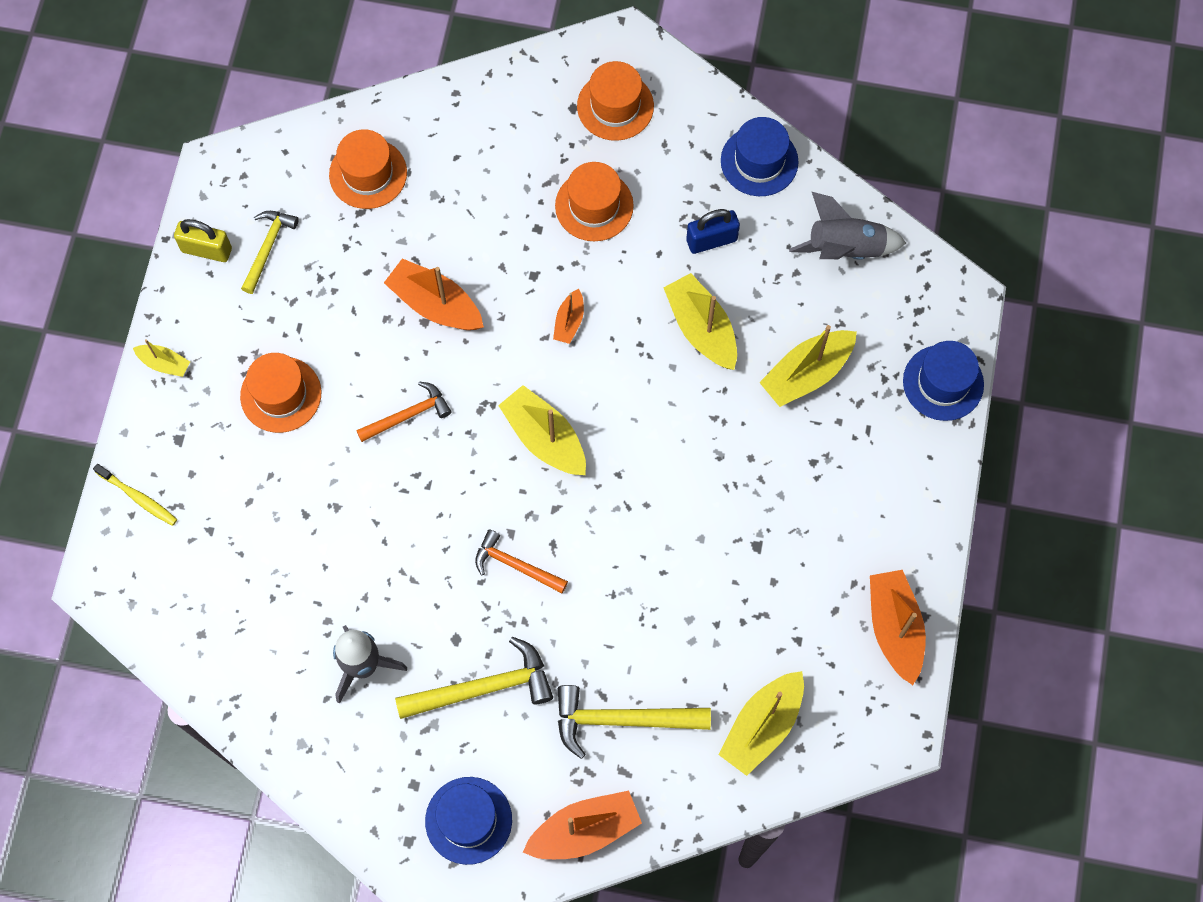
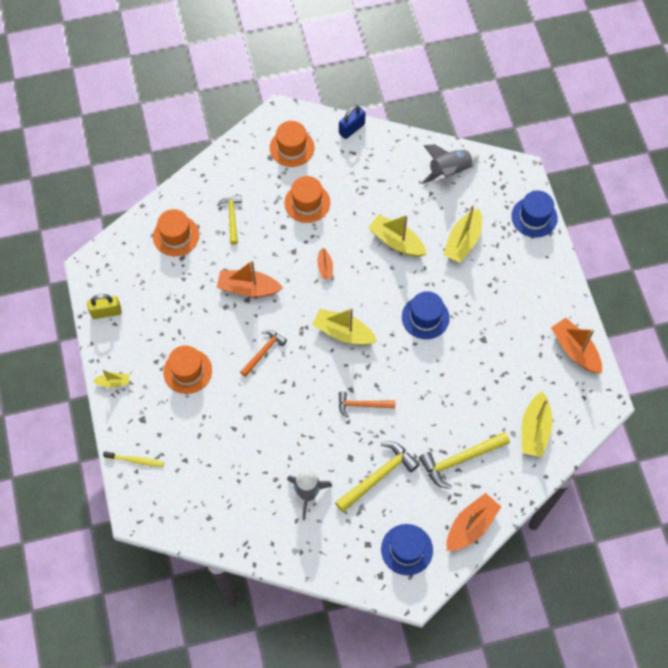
camera: 25 degrees left, 5 degrees down
(268, 248) = (140, 297): yellow hammer -> yellow hammer (232, 217)
(711, 240) = (378, 195): blue padlock -> blue padlock (351, 129)
(759, 161) = (382, 145): blue hat -> blue hat (425, 317)

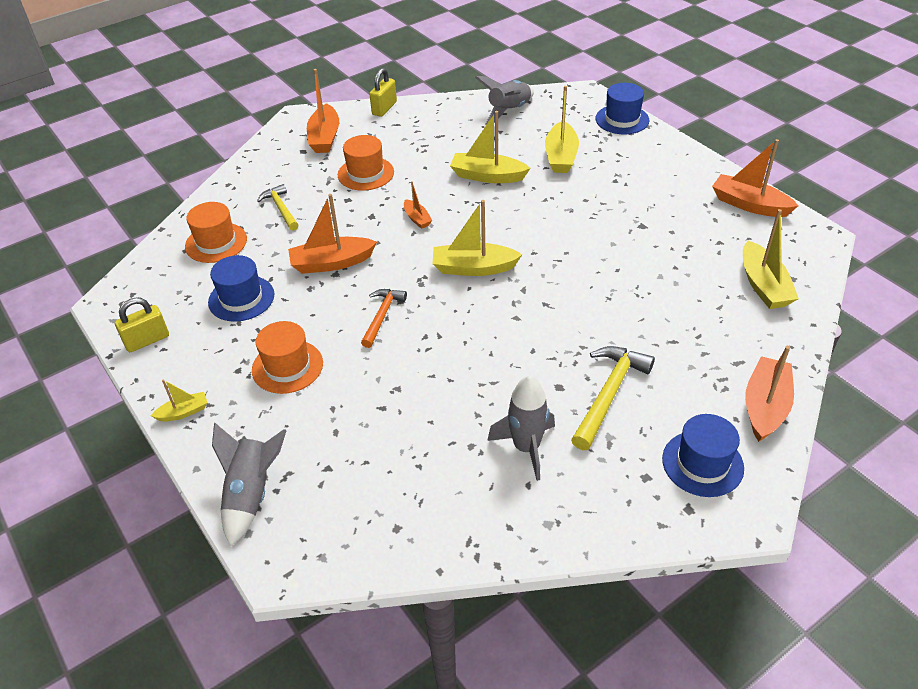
camera: 20 degrees left, 20 degrees down
(135, 460) = (251, 494): yellow toothbrush -> grey rocket
(292, 147) = (324, 137): orange hat -> orange boat
(351, 129) = (384, 108): blue padlock -> yellow padlock
(362, 405) = (540, 328): orange hammer -> none
(425, 317) = (562, 227): blue hat -> blue hat (241, 298)
(460, 459) = (699, 342): yellow hammer -> none

